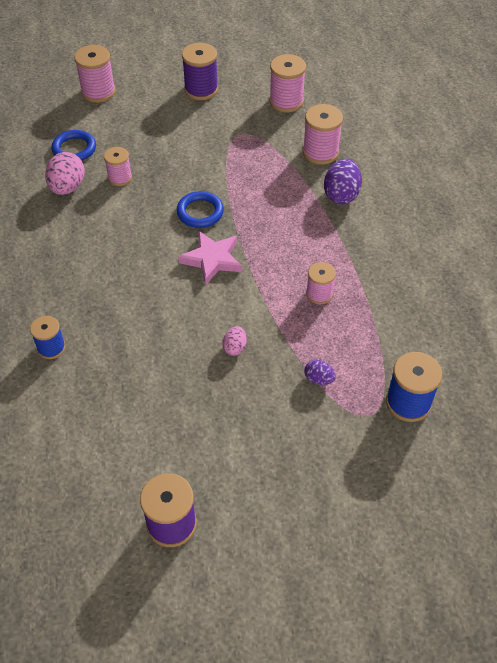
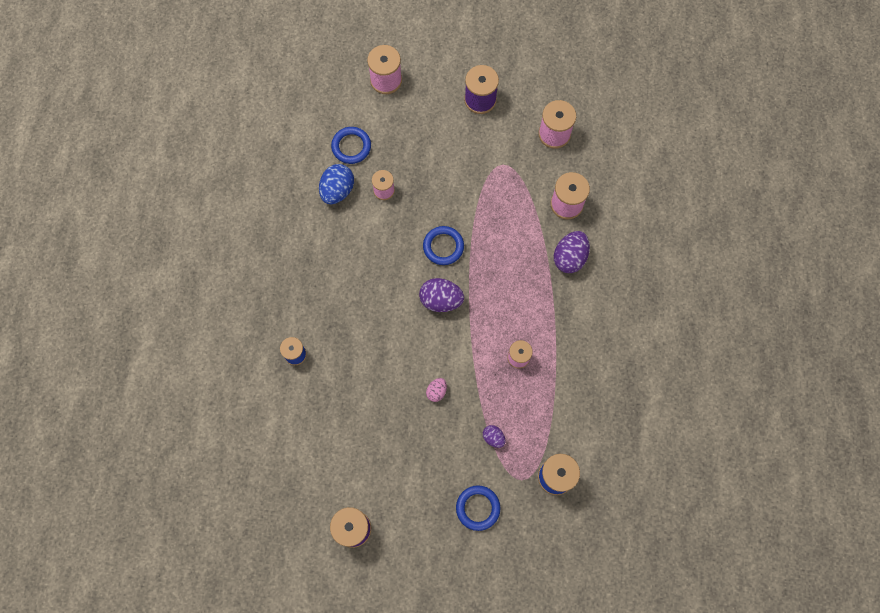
camera: 15 degrees right, 20 degrees up
(67, 187) = (337, 190): pink egg -> blue egg
(212, 259) = (441, 300): pink star -> purple egg
(326, 459) = (478, 508): none -> blue ring

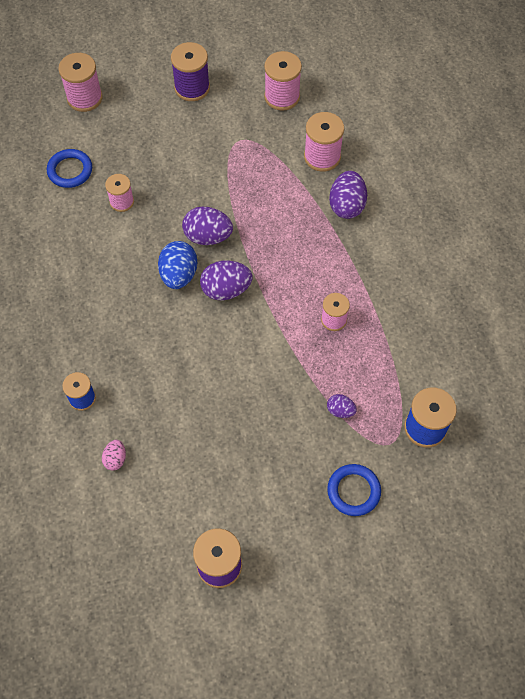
camera: 20 degrees left, 10 degrees down
(337, 190) = (70, 217): blue egg -> blue egg (179, 275)
(436, 391) = (258, 384): pink egg -> pink egg (115, 459)
(443, 246) = (208, 236): blue ring -> purple egg

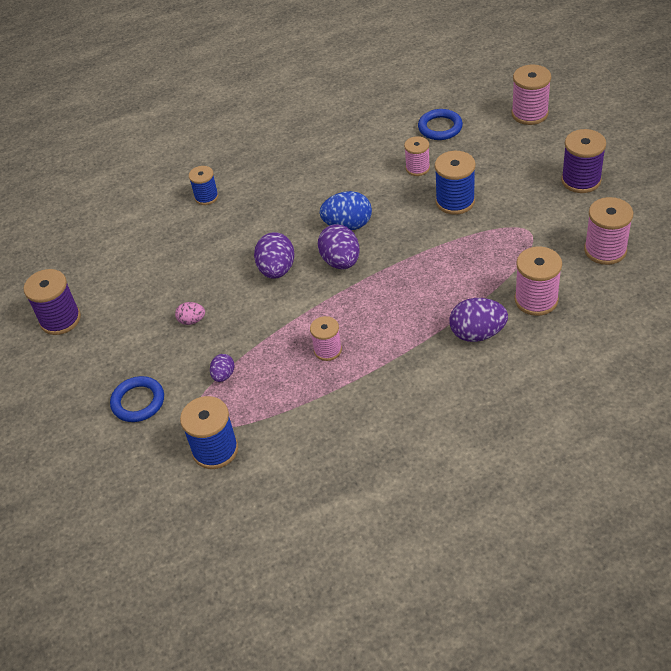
camera: 85 degrees right, 15 degrees down
(115, 459) = (152, 231): pink egg -> pink egg (192, 320)
(181, 183) = (455, 201): none -> blue spool
(208, 236) = (398, 235): purple egg -> purple egg (277, 270)

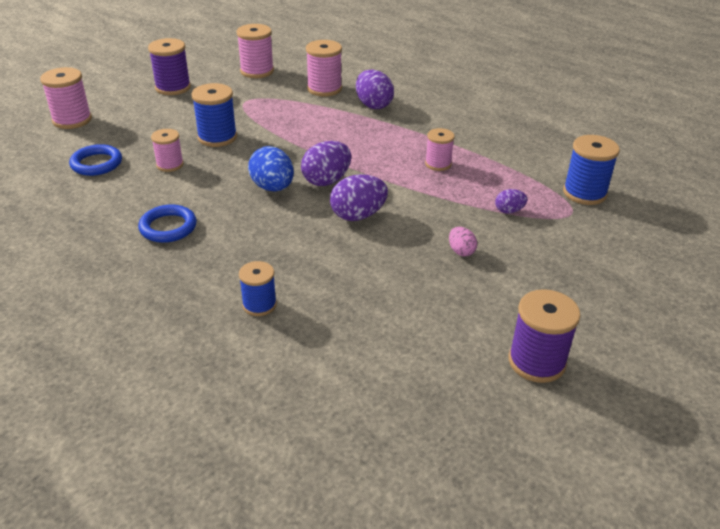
camera: 120 degrees left, 10 degrees down
(138, 402) = (583, 253): blue ring -> blue ring (168, 227)

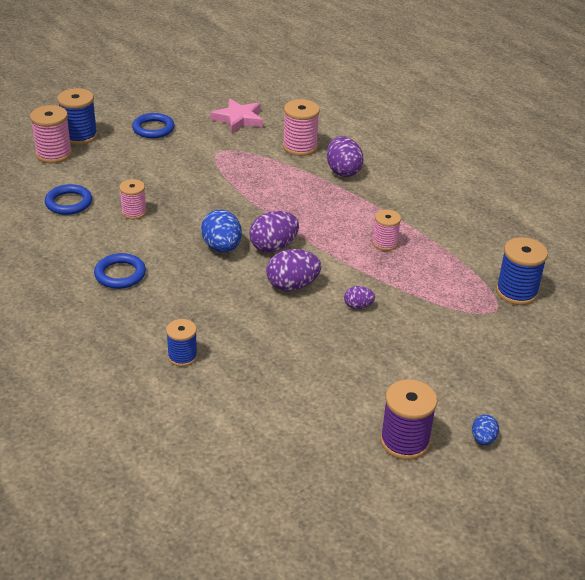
camera: 10 degrees right, 0 degrees up
(173, 87) = (153, 129): purple spool -> blue ring
(217, 137) = (183, 189): blue spool -> blue spool (79, 136)
(257, 71) = (239, 119): pink spool -> pink star
(461, 251) = (375, 333): pink egg -> none
(509, 211) = (435, 300): purple egg -> purple egg (358, 306)
(618, 346) = (483, 439): none -> blue egg

